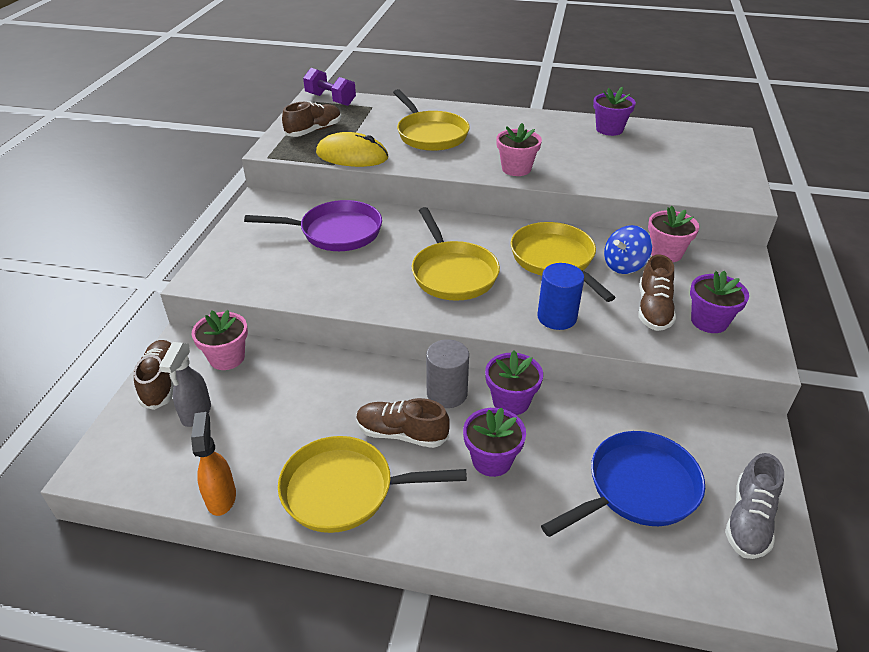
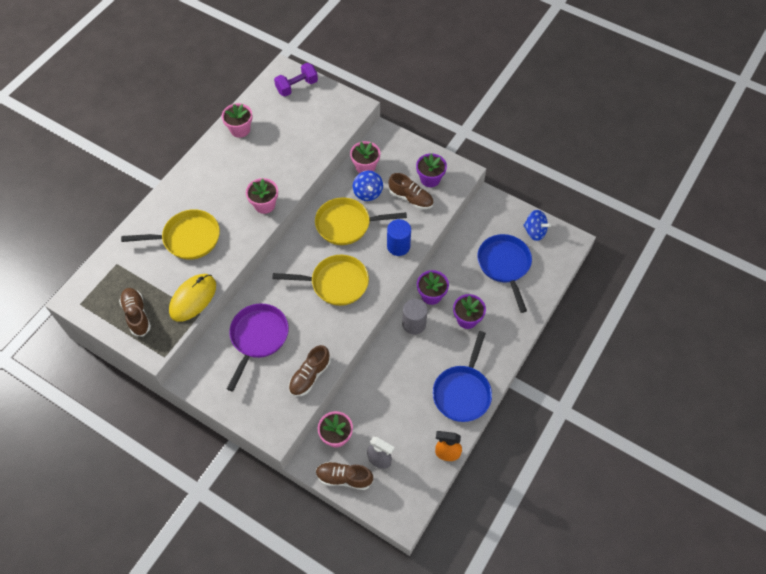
camera: 70 degrees left, 20 degrees up
(330, 99) = (84, 290): purple dumbbell -> purple dumbbell (297, 86)
(345, 490) = (462, 392): yellow pan -> blue pan
(402, 434) = (435, 355): brown shoe -> brown shoe (310, 376)
(609, 129) = (240, 129): purple flower pot -> pink flower pot
(749, 520) = (534, 232): grey shoe -> blue spinning top

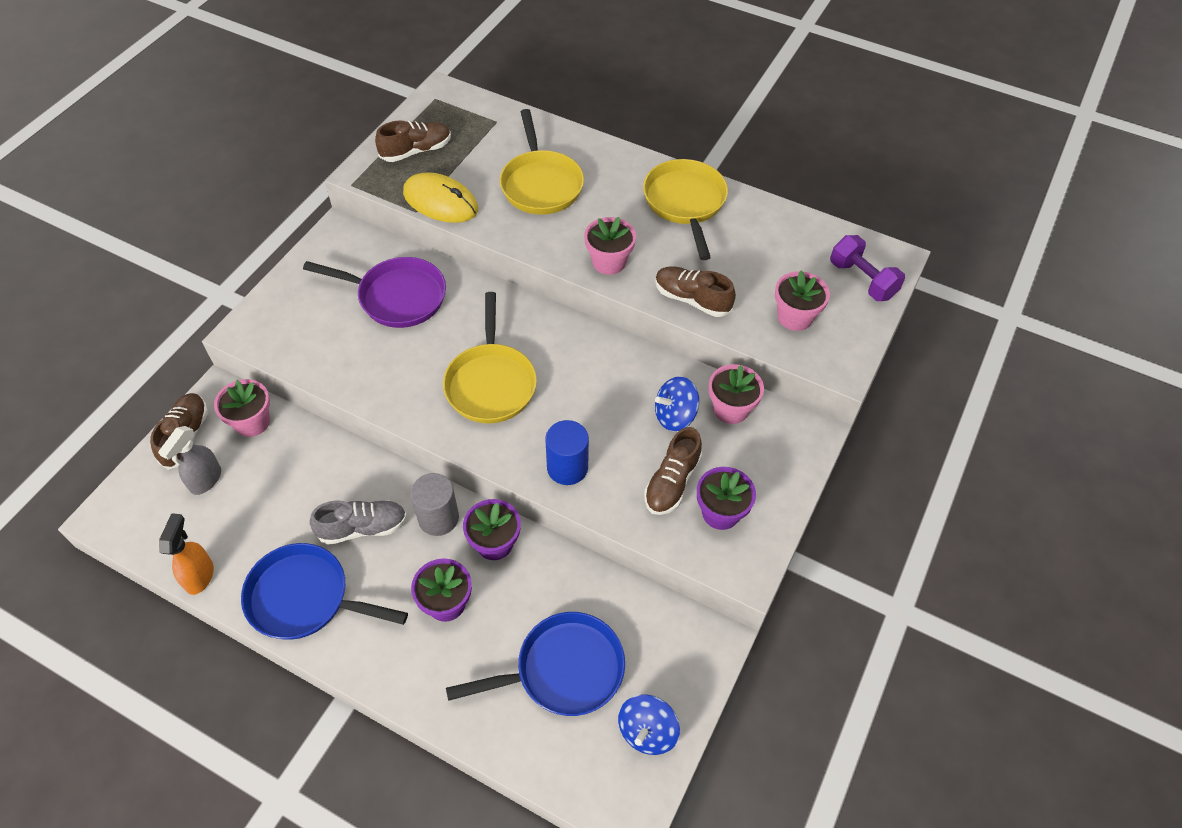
camera: 85 degrees right, 5 degrees down
(240, 129) = (752, 218): pink flower pot -> pink flower pot (795, 317)
(310, 376) = (329, 363): brown shoe -> brown shoe (692, 299)
(347, 224) = (605, 390): yellow pan -> yellow pan (685, 203)
(418, 364) = (363, 528): none -> grey shoe

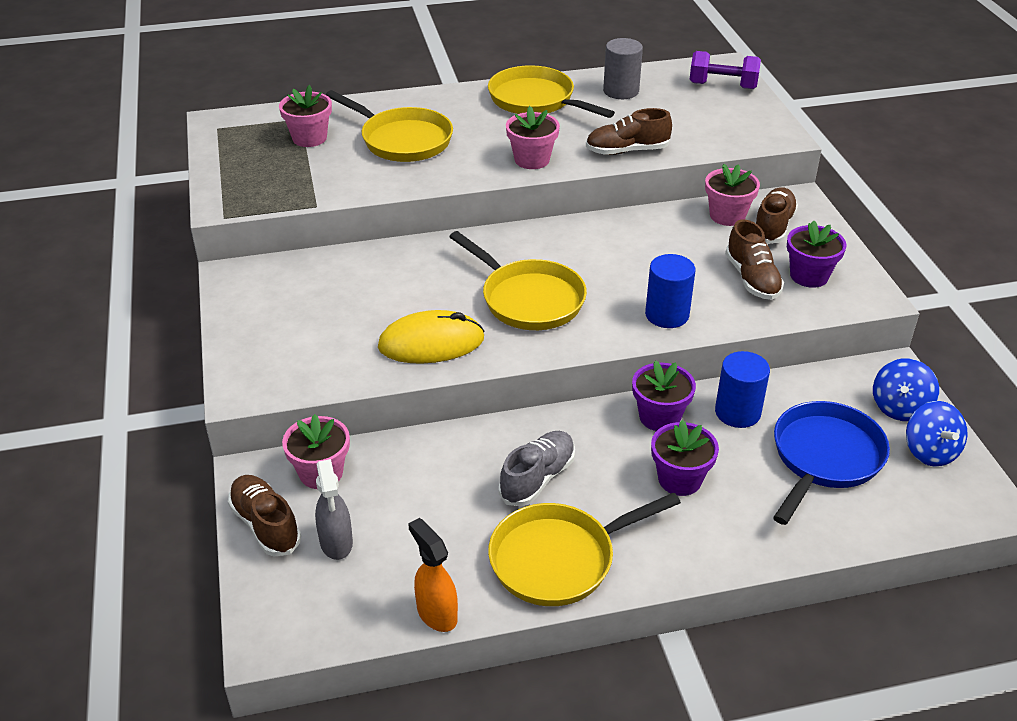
camera: 40 degrees left, 15 degrees down
(305, 598) = (559, 559): blue pan -> yellow pan
(397, 297) = (360, 289): purple pan -> none
(416, 151) = (253, 168): brown shoe -> brown shoe (773, 227)
(438, 518) = (591, 430): grey cylinder -> grey cylinder (621, 91)
(440, 201) = (329, 189): yellow mouse -> yellow mouse (431, 343)
(551, 582) = (737, 412): none -> blue cylinder
(675, 416) = (696, 241): blue spinning top -> blue spinning top (900, 408)
(795, 317) = (711, 126): pink flower pot -> pink flower pot (309, 138)

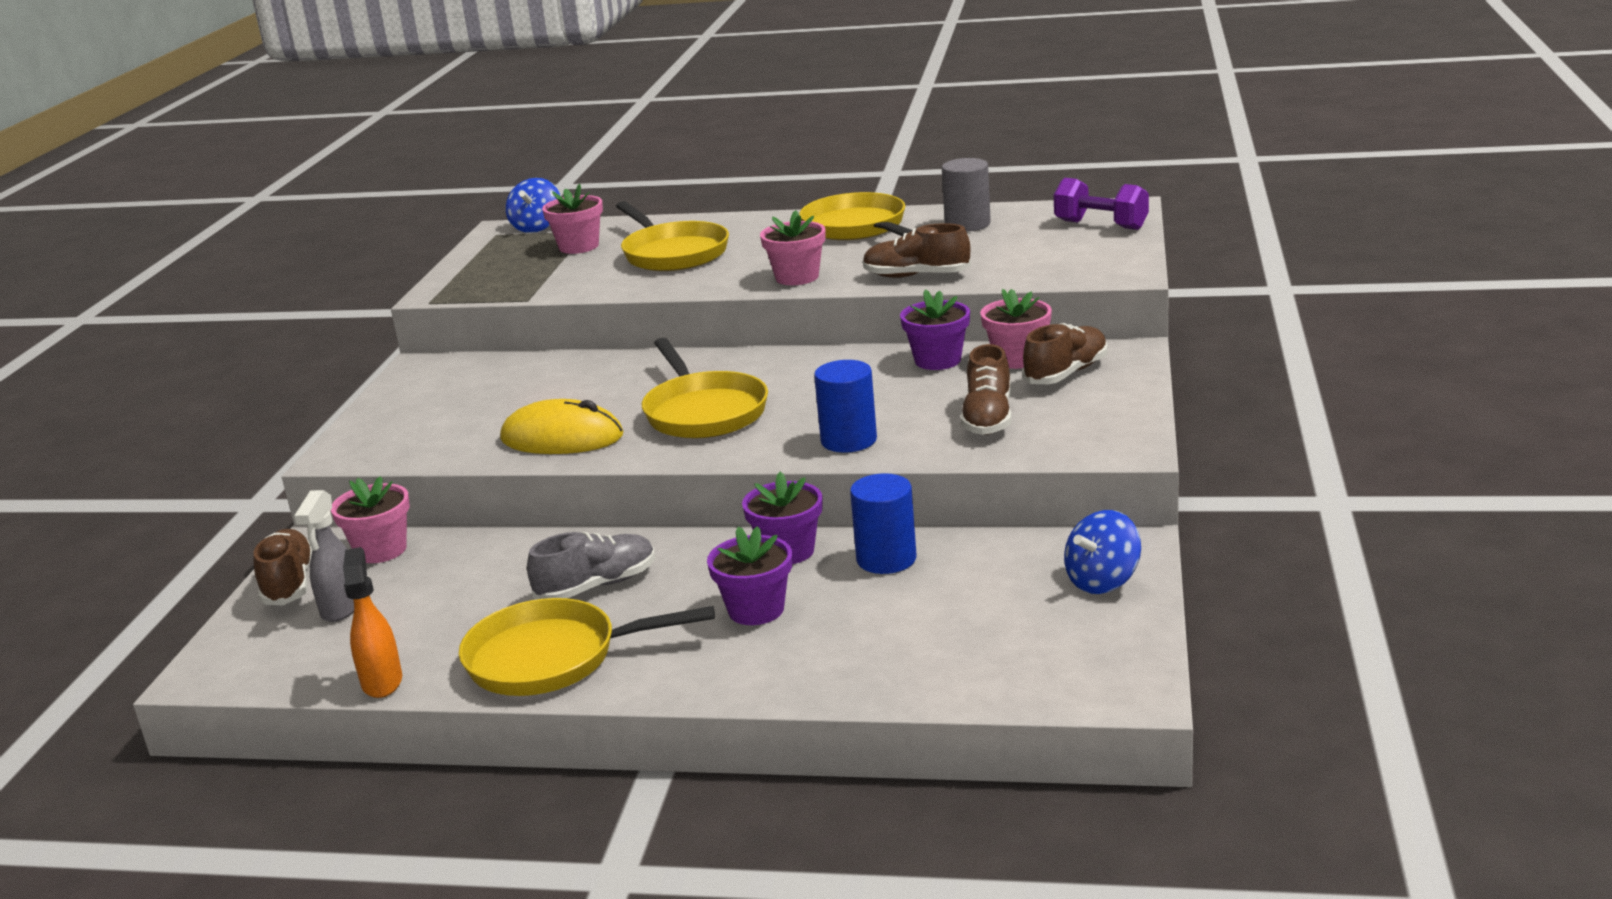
camera: 25 degrees right, 15 degrees down
(809, 276) = (1064, 422): purple flower pot -> purple flower pot (937, 360)
(824, 458) = (953, 615): blue pan -> none
(930, 451) = (1101, 629): blue spinning top -> blue spinning top (537, 227)

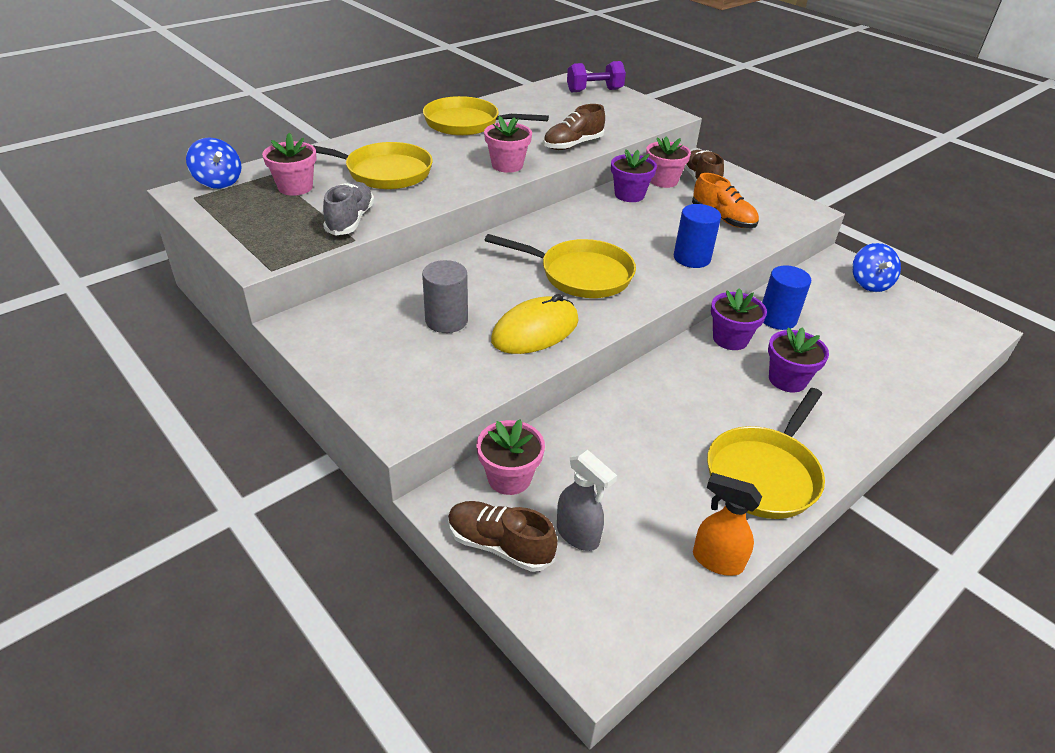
camera: 55 degrees left, 15 degrees up
(597, 586) = (689, 416): grey shoe -> grey shoe (350, 220)
(967, 224) = (525, 106): grey cylinder -> grey cylinder (446, 320)
(988, 418) = (722, 218): brown shoe -> orange shoe

